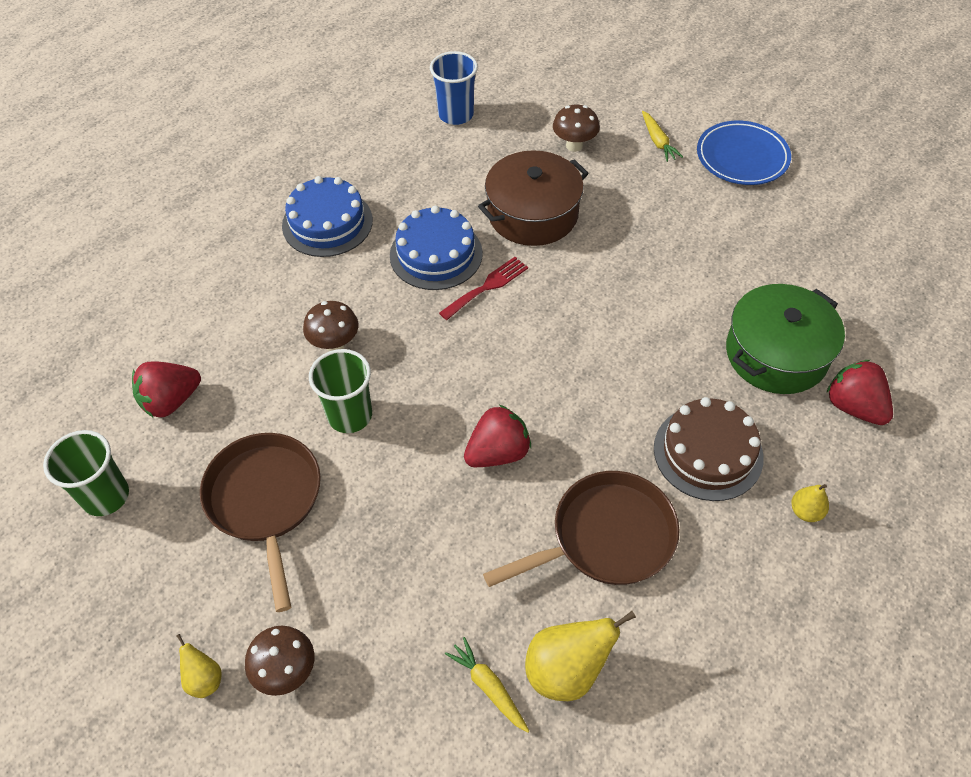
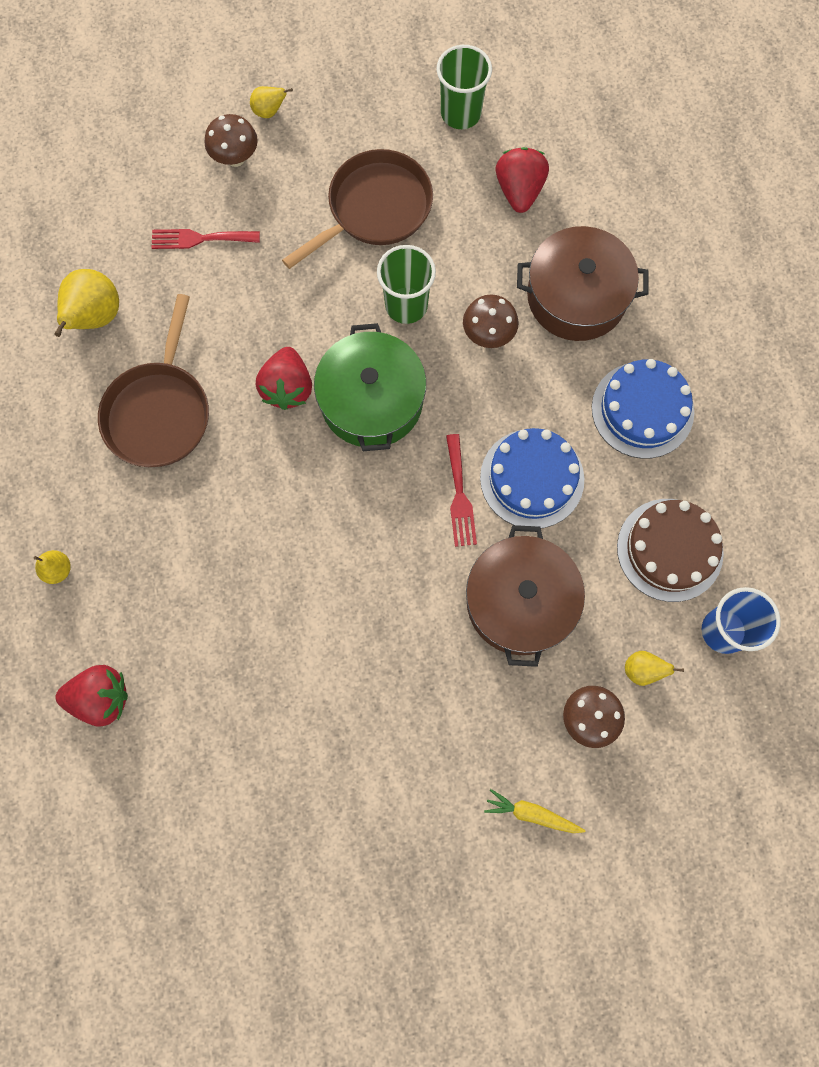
camera: 125 degrees right, 20 degrees up
(255, 307) = (576, 296): none -> brown pot
(265, 501) = (374, 209): brown pan -> brown pan turned 60 degrees counterclockwise
(406, 635) = (200, 239): none -> red fork
(488, 687) = (126, 265): yellow carrot -> none
(518, 137) = (642, 670): none -> yellow pear
(708, 452) = (161, 542): brown cake -> brown cake (669, 549)
(742, 157) = (443, 885): blue plate -> none
(776, 353) = (198, 683): green pot -> green pot (371, 400)

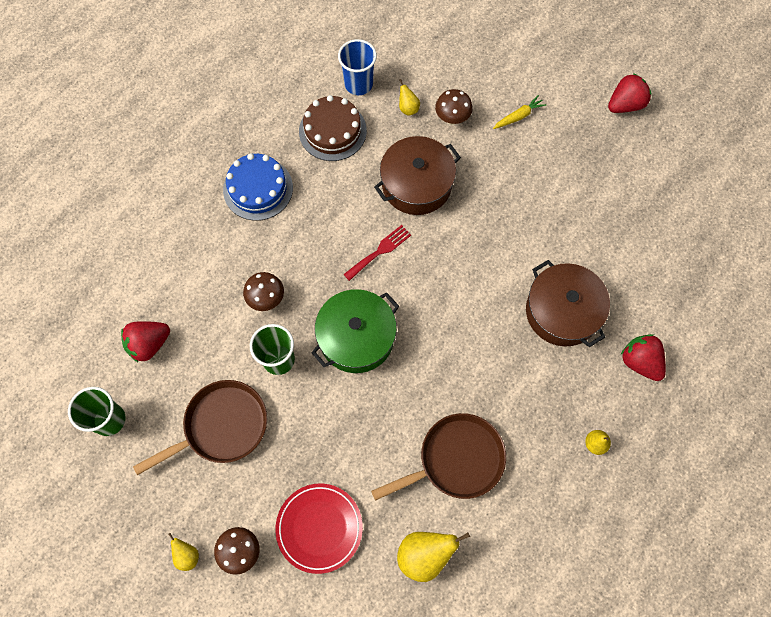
camera: 125 degrees left, 5 degrees down
(200, 239) = (319, 528): red fork -> red plate
(287, 388) = (384, 392): red strawberry -> red strawberry (625, 105)
(374, 209) = (221, 426): brown pan -> brown pan turned 135 degrees clockwise
(531, 814) = (519, 116): yellow carrot -> yellow carrot turned 105 degrees counterclockwise
(532, 478) = (341, 220): blue cake -> none
(576, 296) = (206, 265): brown pot -> brown pot (562, 311)

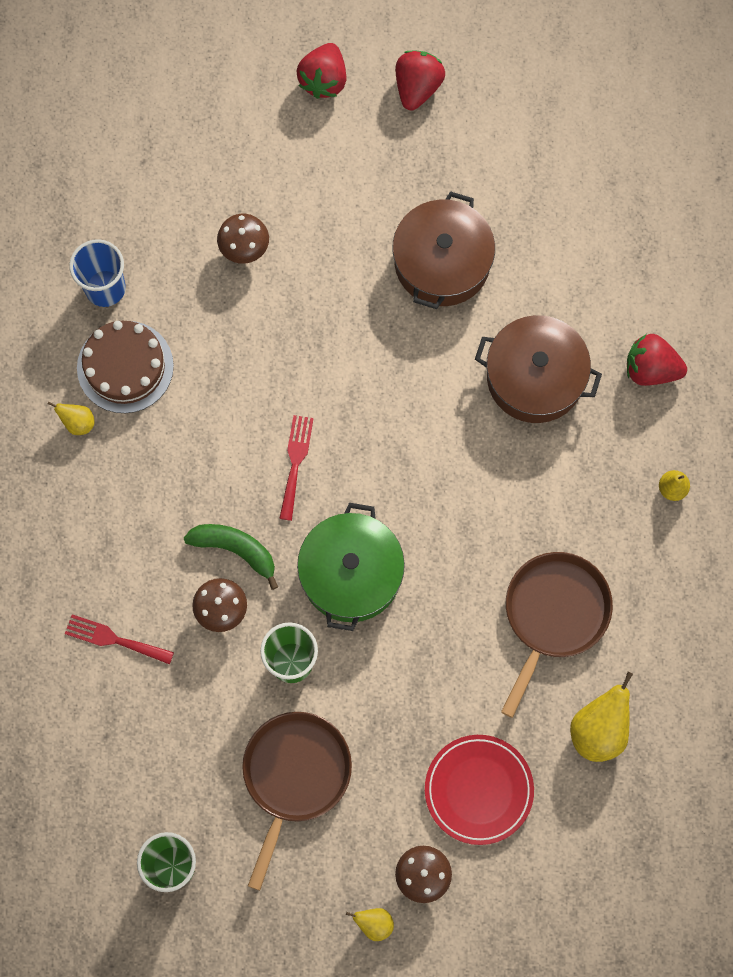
camera: 40 degrees left, 5 degrees up
(149, 344) = (141, 758): red strawberry -> red strawberry (324, 80)
(195, 268) = (114, 639): none -> red fork
(258, 189) = (102, 498): blue cake -> none
(304, 272) = (235, 550): none -> green banana
(408, 108) = (186, 274): yellow pear -> yellow pear (78, 423)
(416, 184) = (271, 356): brown pot -> brown pot (442, 262)
(519, 116) = (315, 190): yellow carrot -> none

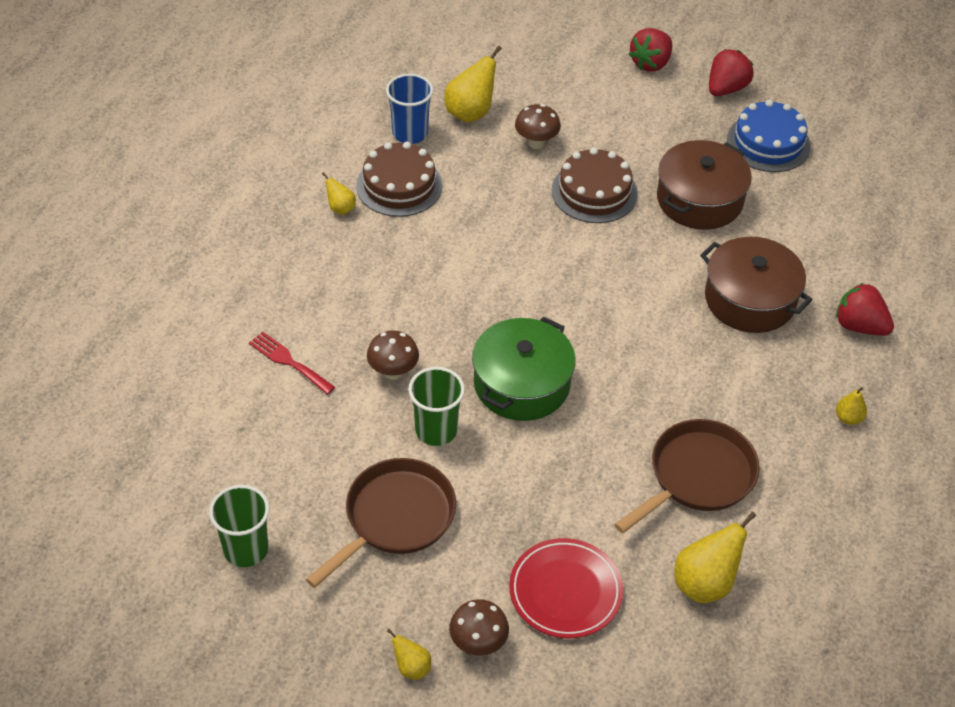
camera: 20 degrees right, 25 degrees down
(157, 232) = (470, 113): none -> yellow pear
(235, 550) = (427, 334): green banana -> none
(295, 462) = (510, 291): red fork -> none
(331, 294) = (594, 192): none -> brown cake
(487, 152) = (768, 143): none -> blue cake

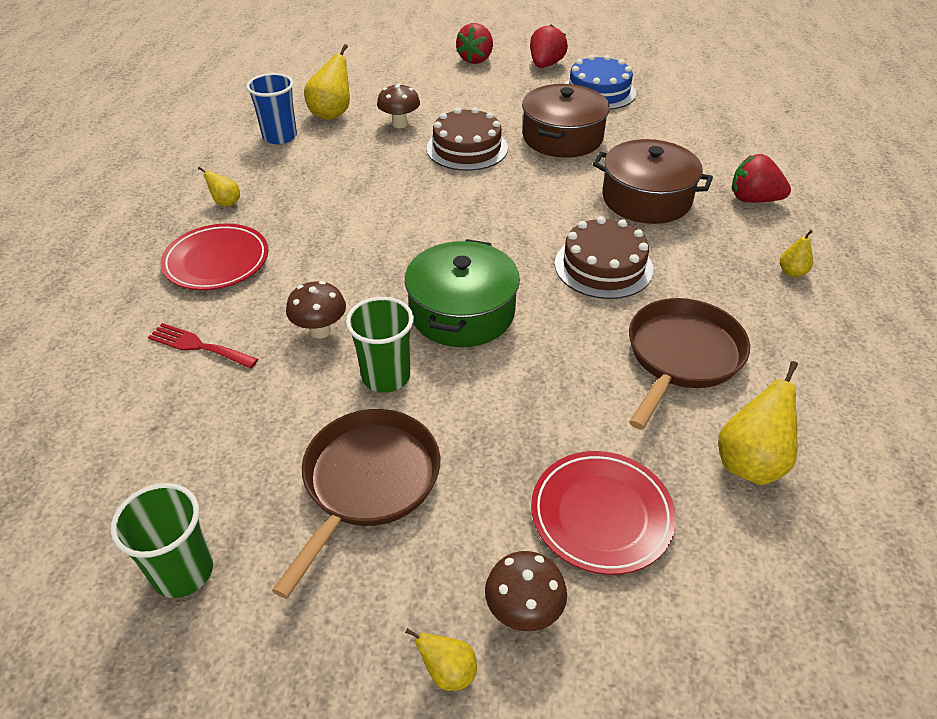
camera: 15 degrees left, 5 degrees down
(319, 276) = (216, 261): none -> red plate
(399, 185) = (280, 175): brown cake -> brown cake (603, 266)

